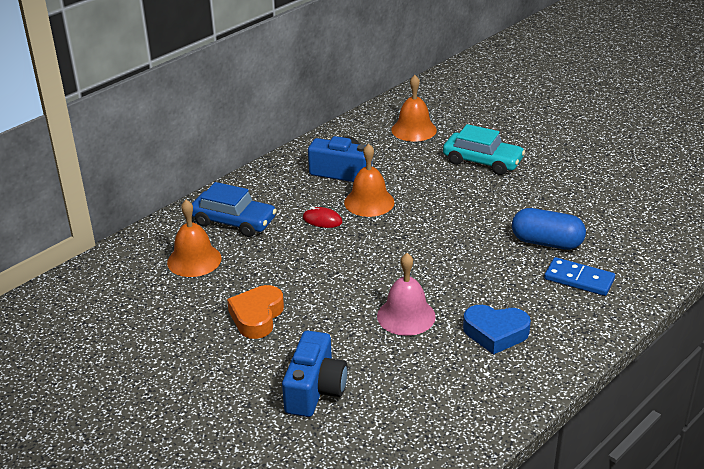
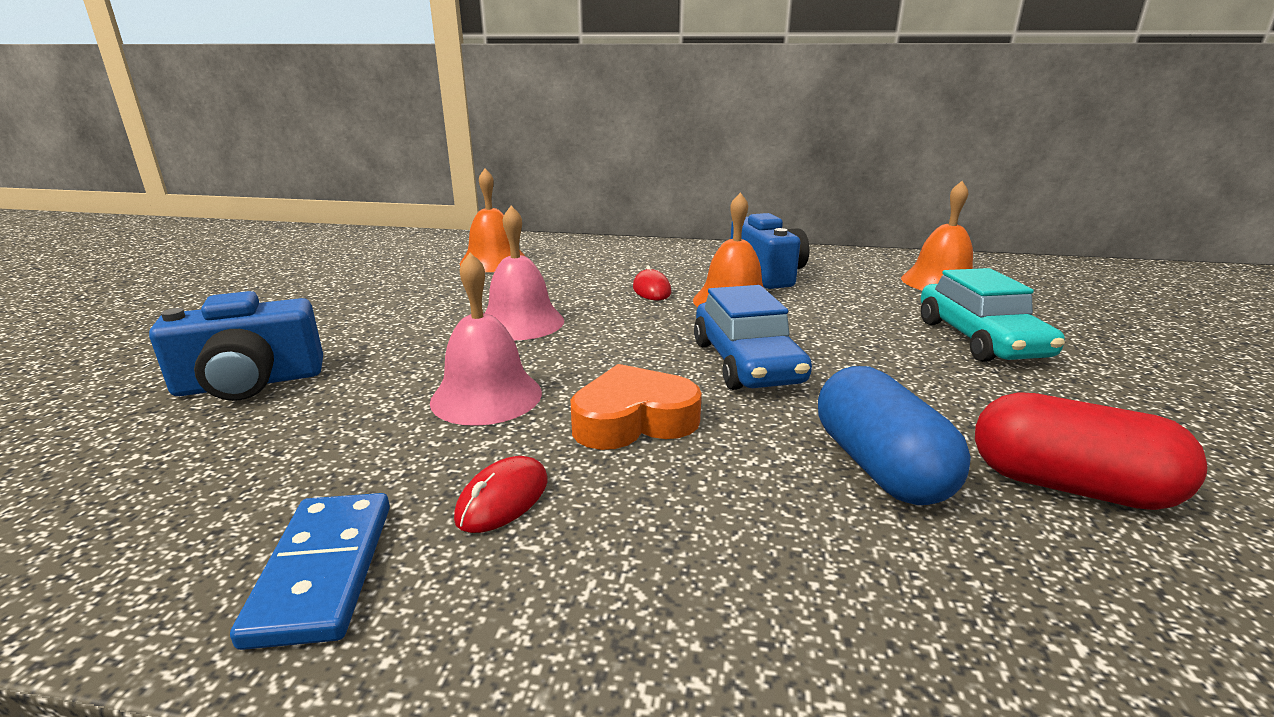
camera: 55 degrees right, 10 degrees down
(233, 222) = (585, 258): blue car -> blue car (746, 362)
(257, 316) = (408, 310): orange heart -> orange heart (633, 420)
(323, 281) = (520, 322): none -> pink bell
(495, 333) = (503, 499): blue heart -> red mouse
(579, 279) = (820, 556): blue domino -> blue domino (323, 571)
(587, 213) = (1069, 486): none -> red capsule

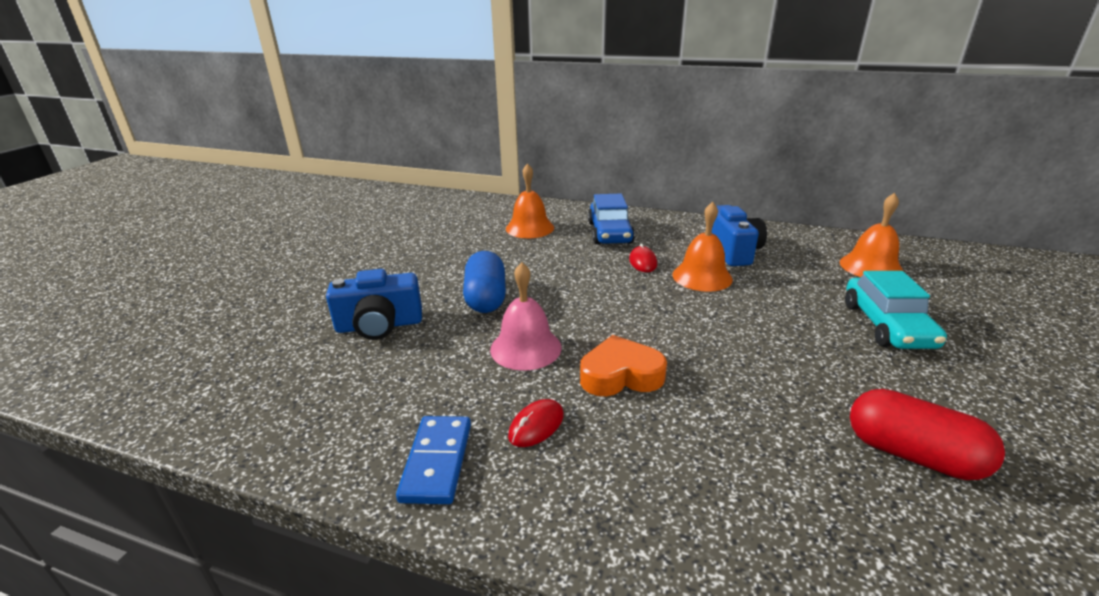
camera: 10 degrees right, 5 degrees up
(520, 322) = (548, 287): pink bell -> none
(746, 362) = (703, 333): blue car -> blue car (609, 233)
(879, 467) = (781, 426): blue capsule -> blue capsule (486, 298)

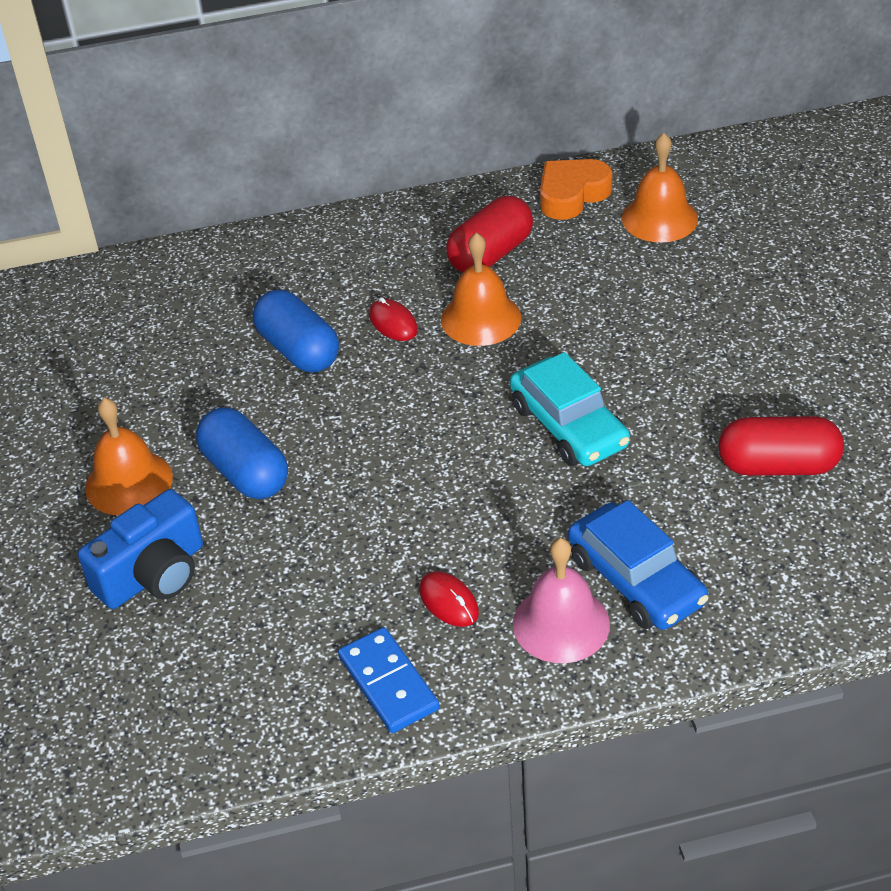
camera: 30 degrees left, 15 degrees up
(525, 348) = (359, 520): pink bell -> pink bell (561, 624)
(530, 228) = (186, 320): orange bell -> orange bell (129, 482)
(536, 425) = (449, 601): red mouse -> red mouse turned 45 degrees counterclockwise
(575, 256) = (298, 350): none -> blue capsule
(609, 233) = (309, 283): blue car -> blue car (635, 580)
(620, 375) = (486, 505): orange heart -> orange heart (572, 195)
(732, 251) = (491, 254): blue camera -> red capsule
(886, 325) = (708, 312): turquoise car -> turquoise car (568, 426)

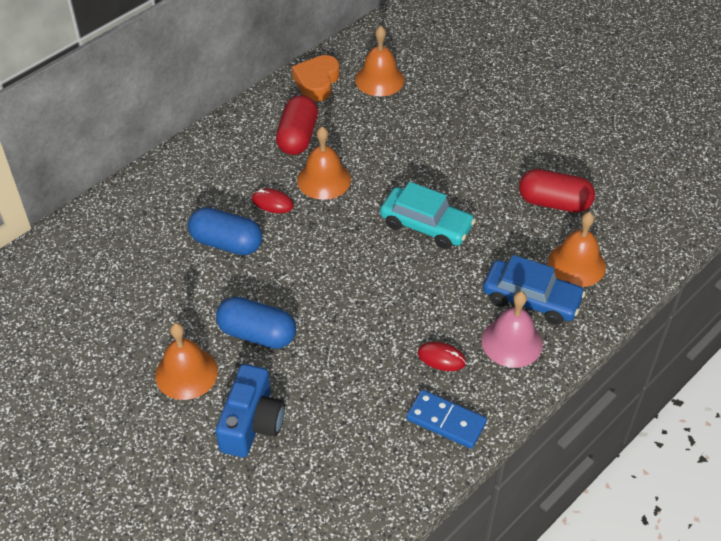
camera: 35 degrees left, 5 degrees up
(742, 561) = (576, 264): none -> orange bell
(778, 466) = (554, 203): red capsule -> red capsule turned 45 degrees clockwise

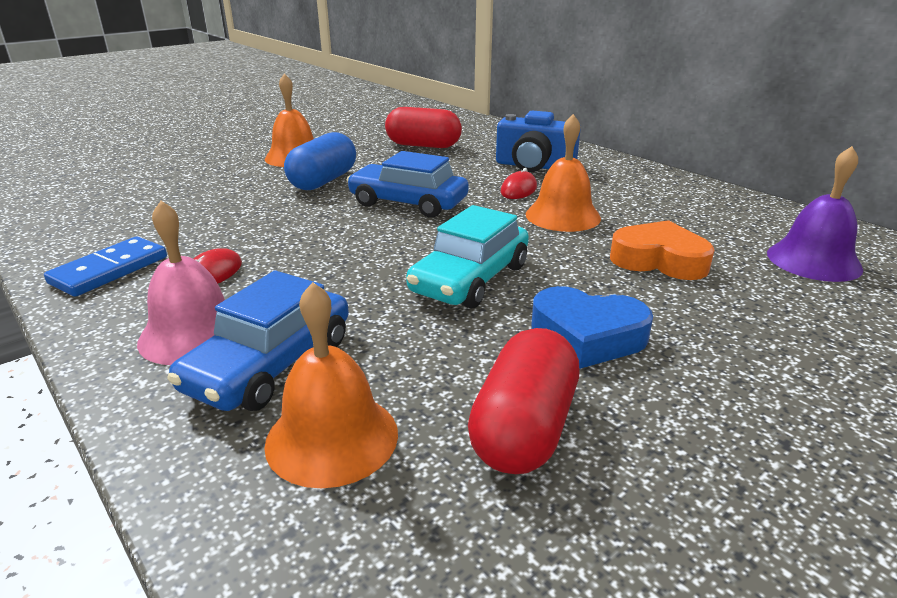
camera: 95 degrees right, 20 degrees down
(226, 243) = (456, 170): blue capsule -> none
(252, 423) = (214, 178): blue camera -> blue camera (534, 166)
(298, 137) = (642, 204): red capsule -> red capsule (423, 145)
(305, 268) = (408, 203): none -> blue car
(317, 82) = (768, 217): orange heart -> orange heart (659, 260)
(379, 79) = (813, 260): orange bell -> purple bell
(479, 178) = (587, 336): none -> blue heart

